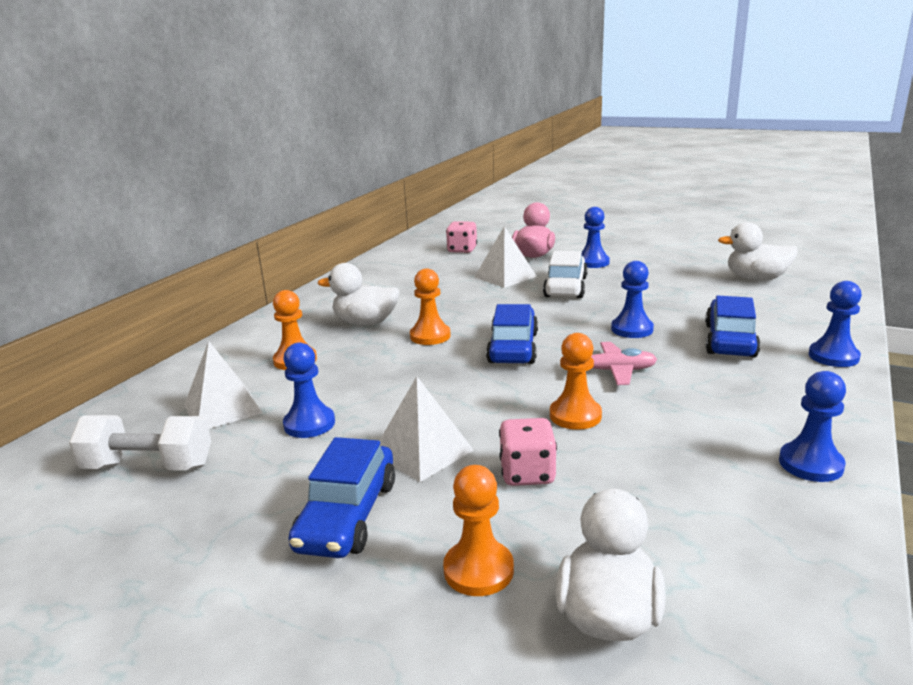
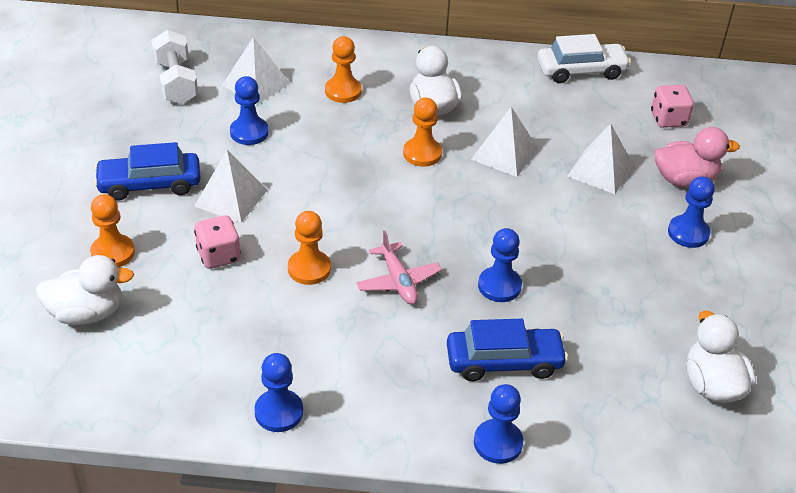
camera: 65 degrees right, 20 degrees up
(458, 304) = (504, 153): none -> white pyramid
(513, 348) = (420, 211): blue car -> none
(565, 287) = (592, 222): white car -> white car (581, 71)

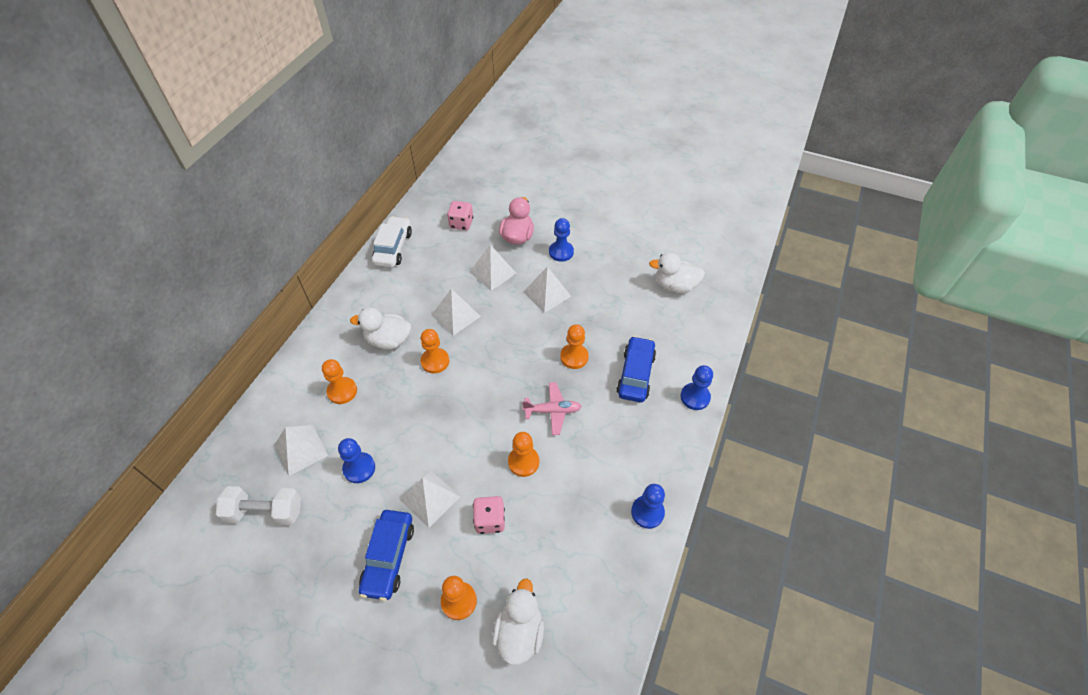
camera: 70 degrees left, 10 degrees up
(499, 286) = (574, 357): blue pawn -> orange pawn
(596, 234) = (547, 294): none -> white pyramid

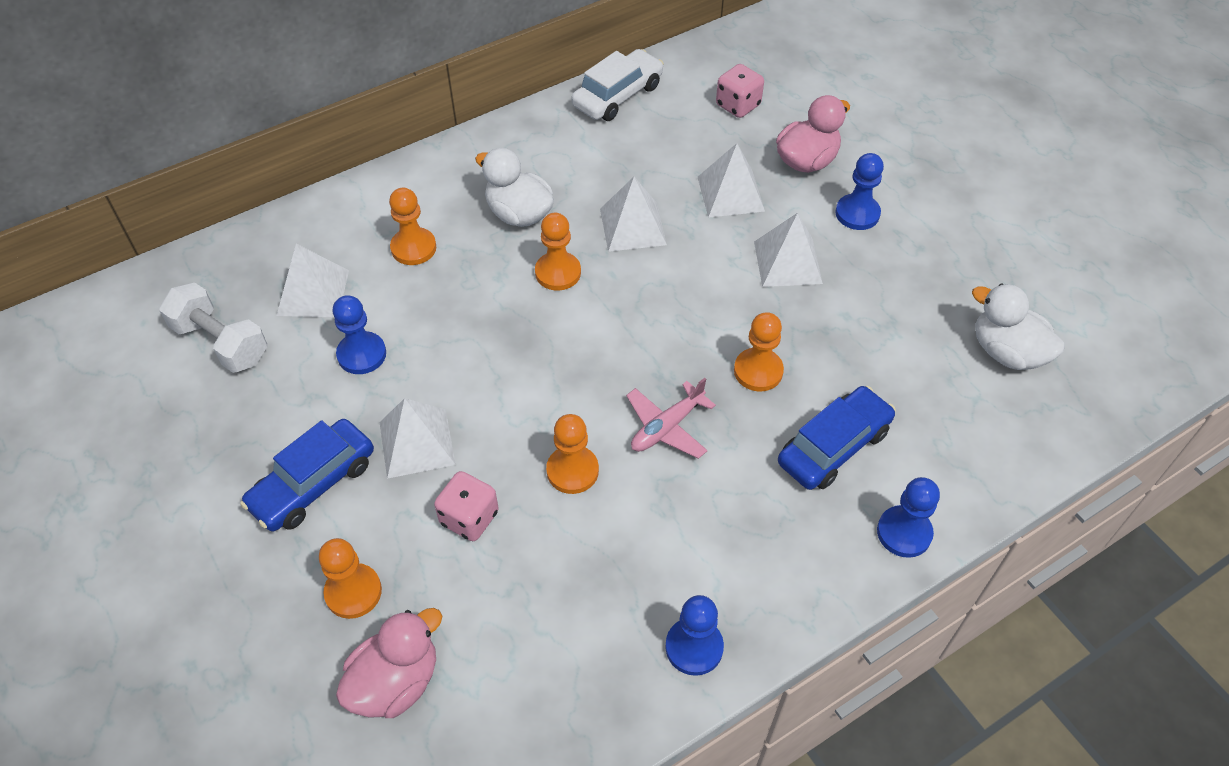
camera: 35 degrees right, 0 degrees up
(519, 632) = (396, 682): white duck -> pink duck
(552, 411) = (667, 427): pink plane -> pink plane turned 105 degrees clockwise

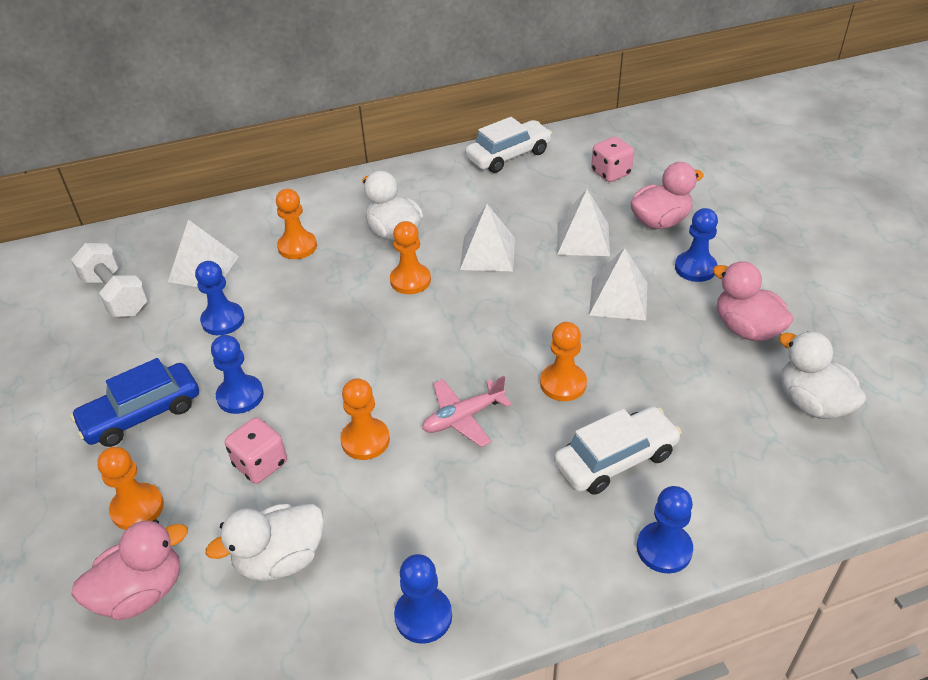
camera: 15 degrees right, 10 degrees down
(417, 443) = (240, 396): white pyramid -> blue pawn
(529, 618) = (280, 559): none -> white duck
(834, 447) = (616, 459): blue car -> white car
(925, 278) = (746, 329): none -> pink duck

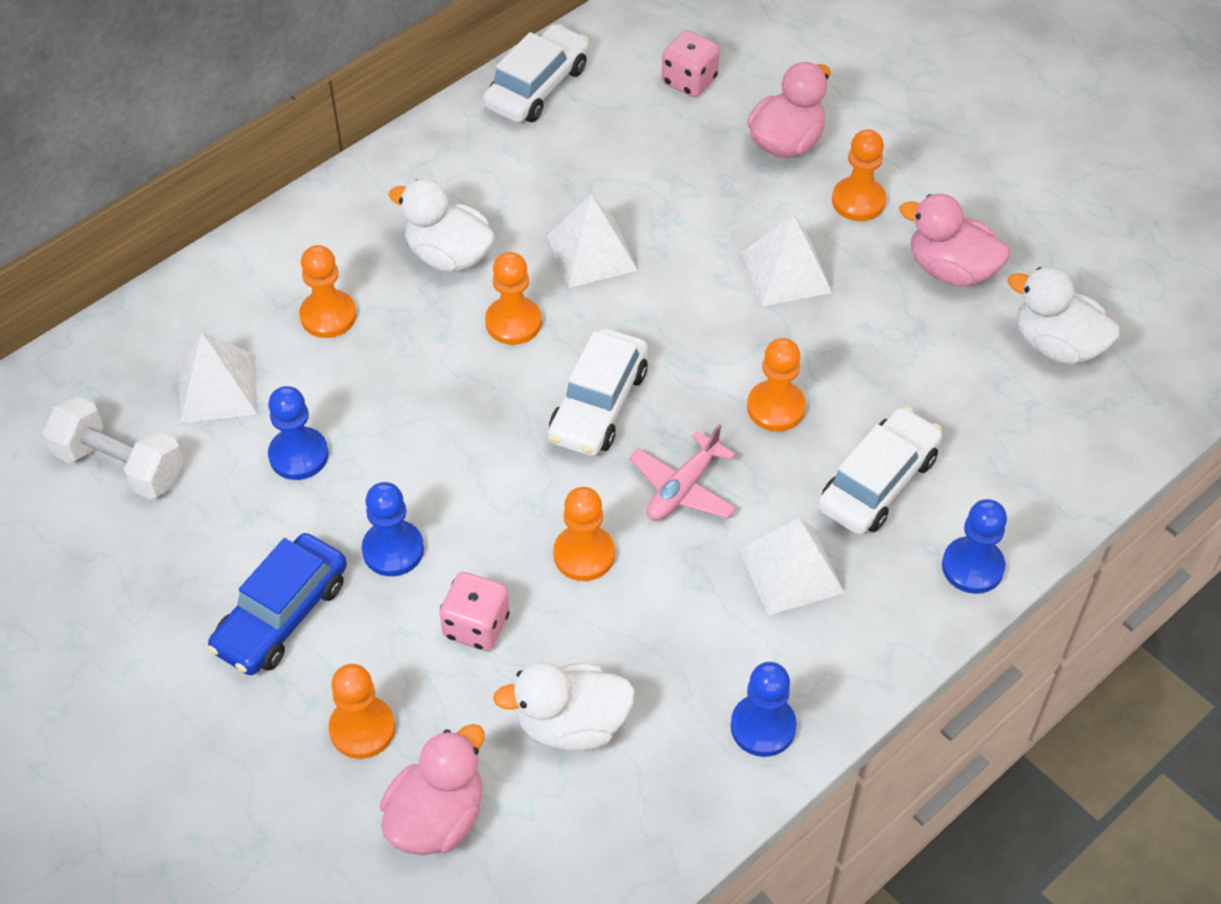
camera: 25 degrees left, 10 degrees up
(280, 559) = (572, 724): white duck -> white duck turned 45 degrees clockwise
(436, 345) = (598, 404): none -> white car
(583, 238) = (702, 196): white pyramid -> white pyramid (791, 570)
(695, 268) = (858, 201): blue pawn -> orange pawn

